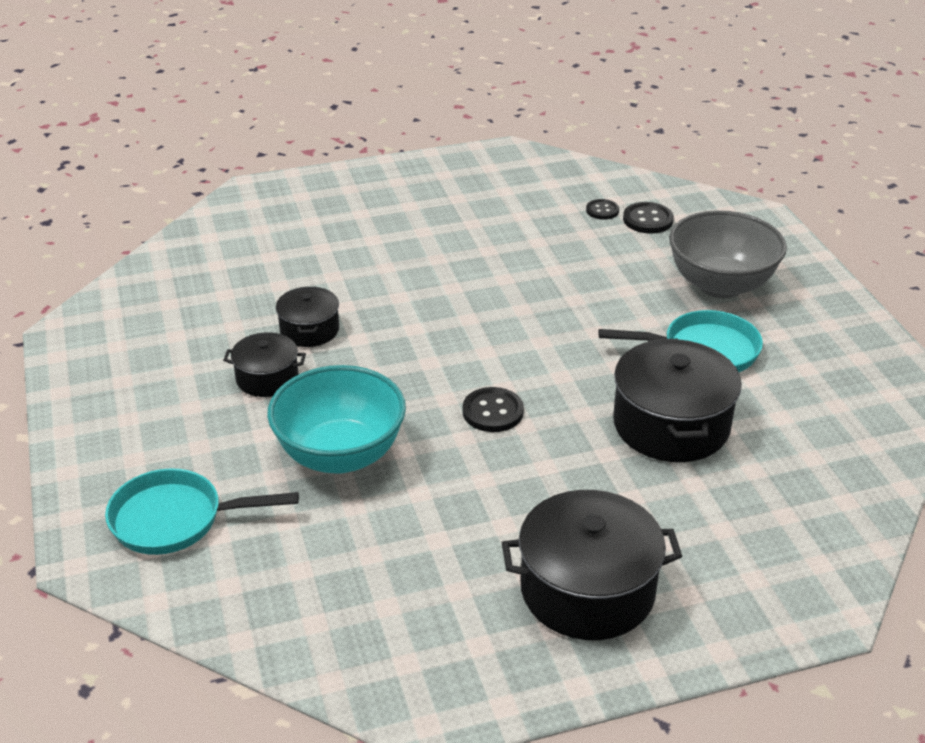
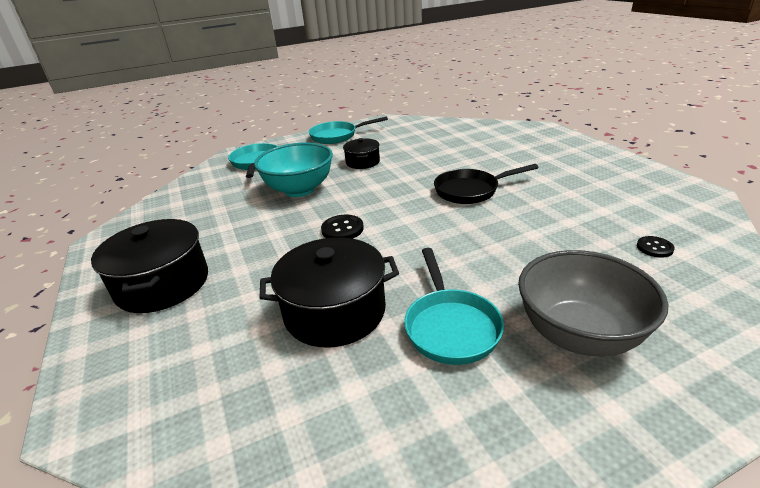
camera: 85 degrees right, 5 degrees down
(108, 402) = (337, 136): none -> turquoise pan
(309, 330) = (410, 164): black pot -> none
(430, 290) = (471, 190): none -> black pan
(648, 220) = (666, 276): black button -> none

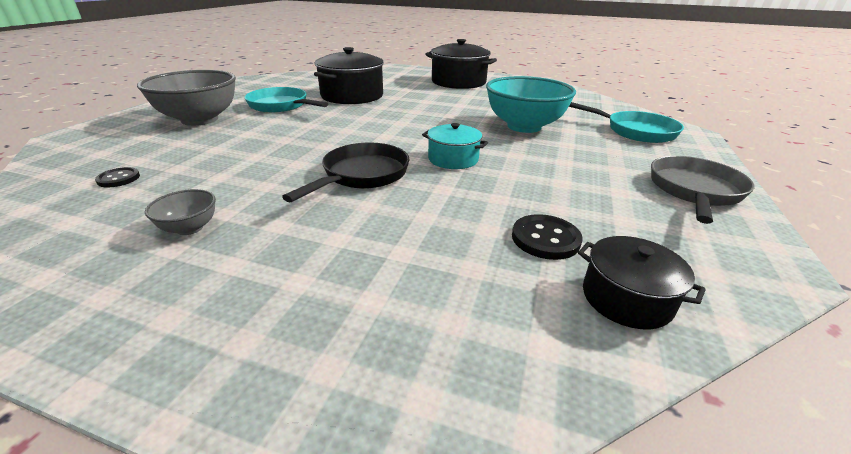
camera: 130 degrees right, 0 degrees up
(337, 136) = (694, 191): turquoise pan -> grey pan
(342, 229) = (422, 118): black button -> black button (545, 239)
(362, 162) = (548, 166): black pot -> black pot (626, 298)
(400, 183) = (453, 159): none -> turquoise pot
(592, 191) = (190, 228): none -> grey bowl

